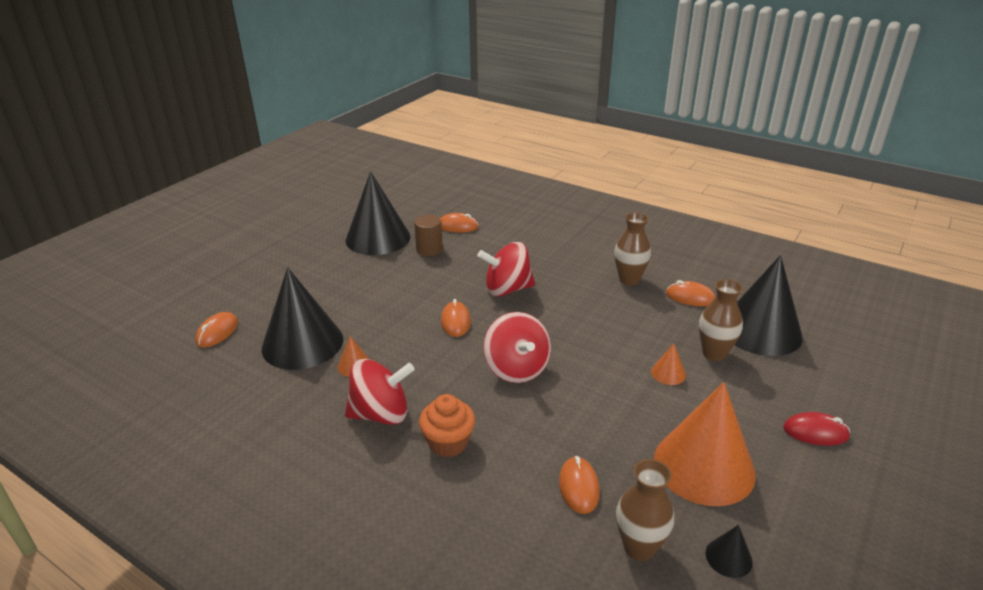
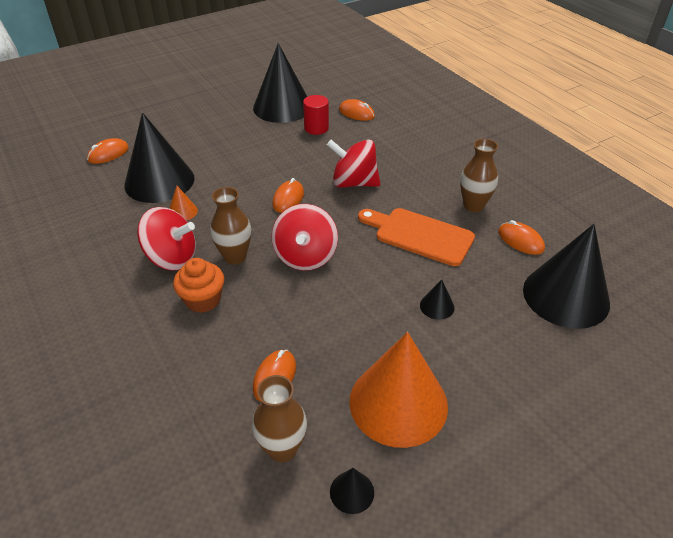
camera: 25 degrees right, 10 degrees up
(429, 249) = (316, 128): brown cylinder -> red cylinder
(604, 318) = (419, 235): none -> orange cutting board
(668, 373) = (437, 306): orange cone -> black cone
(714, 353) = (498, 302): brown vase -> brown vase (235, 257)
(815, 432) = (536, 414): red mouse -> none

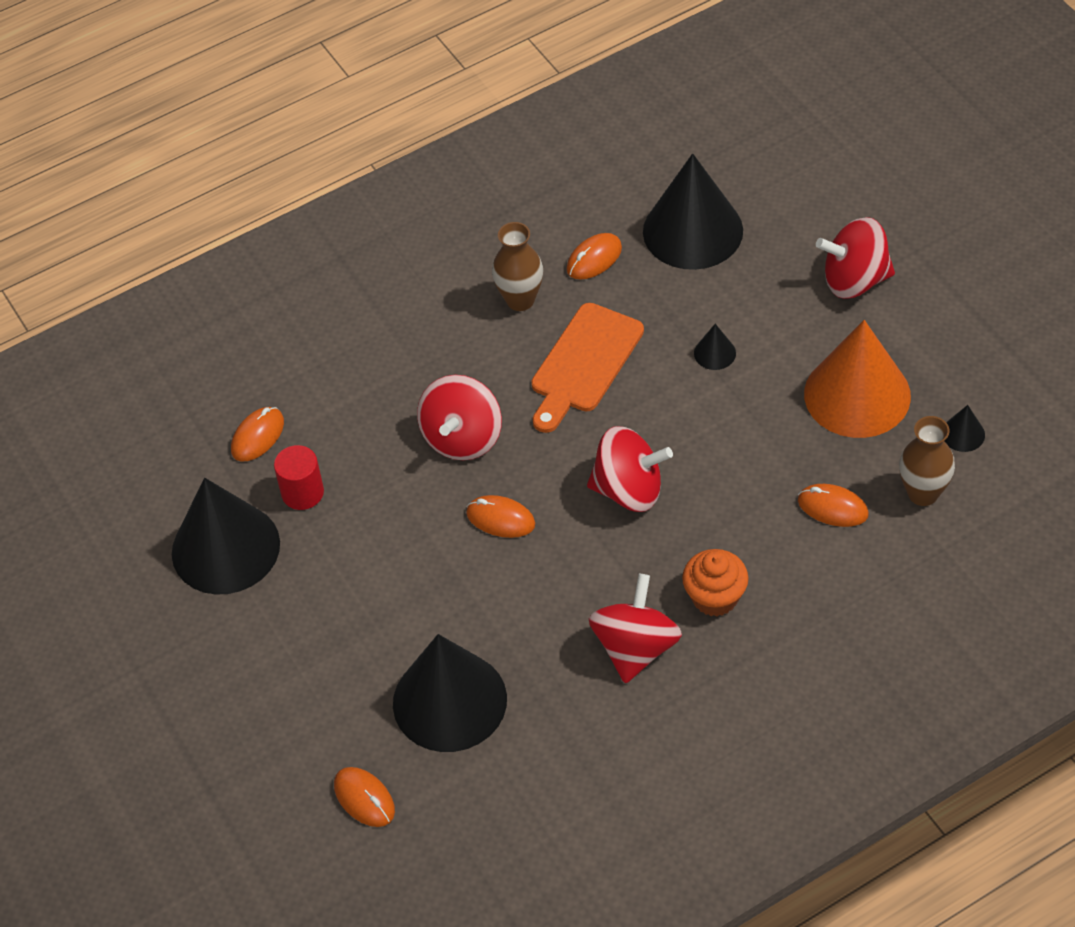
camera: 85 degrees left, 10 degrees up
(182, 211) = (530, 653): orange cone -> none
(235, 257) = (631, 572): brown vase -> none
(537, 409) = (854, 280): none -> red spinning top

